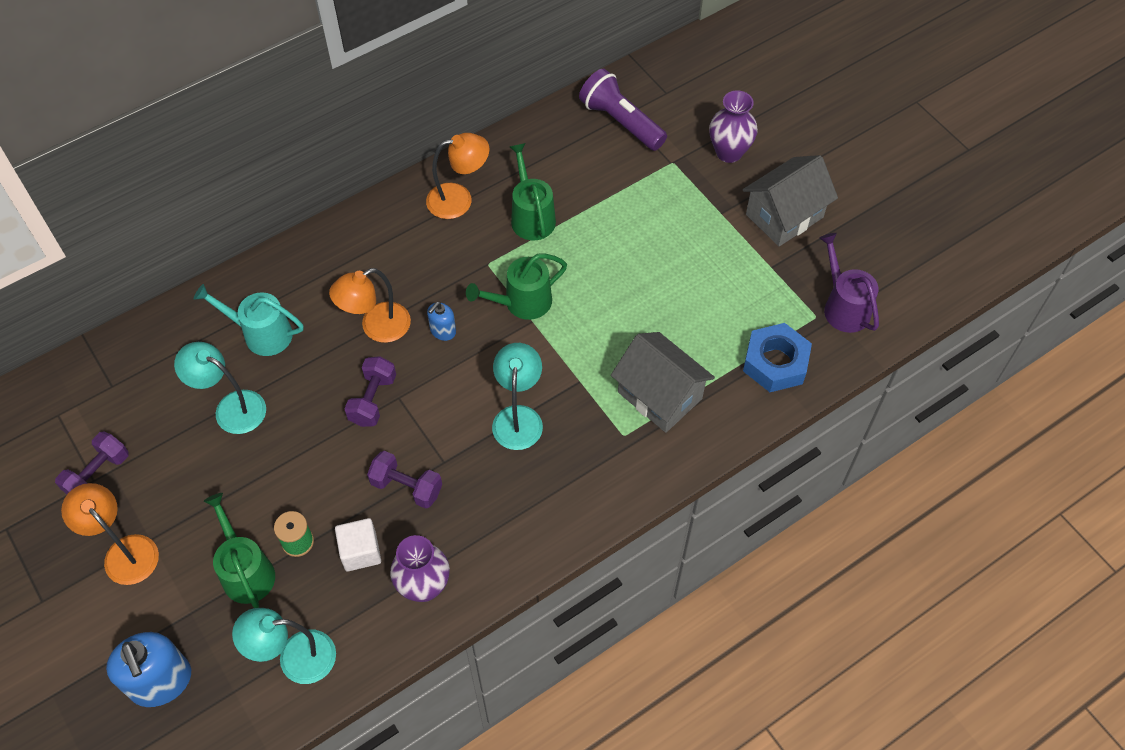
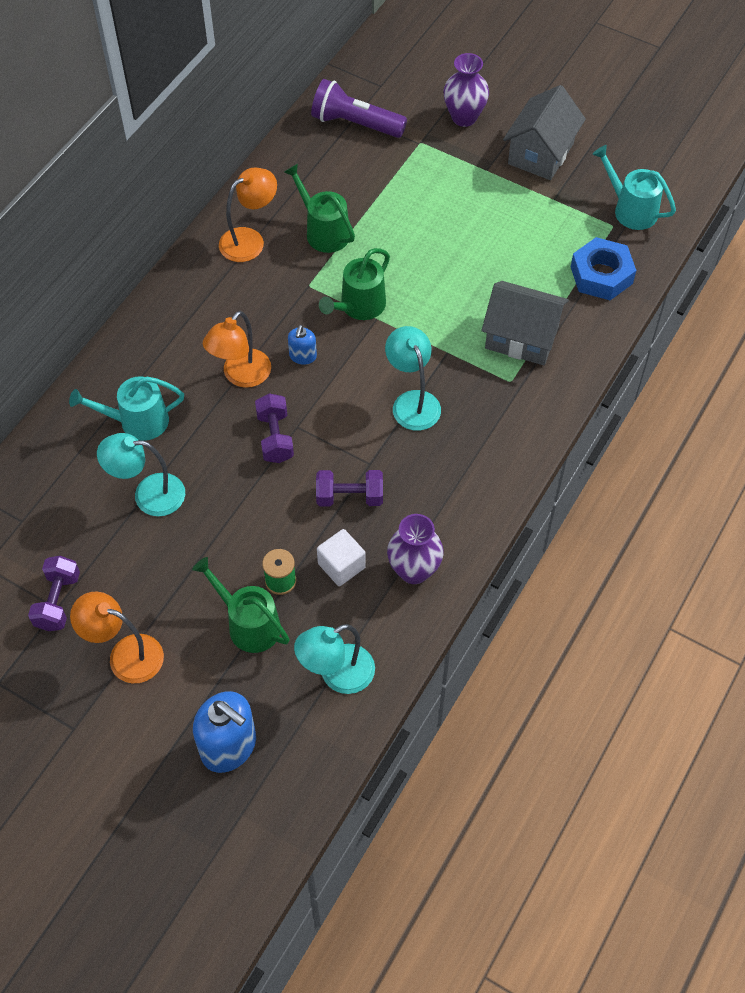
camera: 25 degrees left, 0 degrees up
(843, 307) = (631, 210): purple watering can -> turquoise watering can

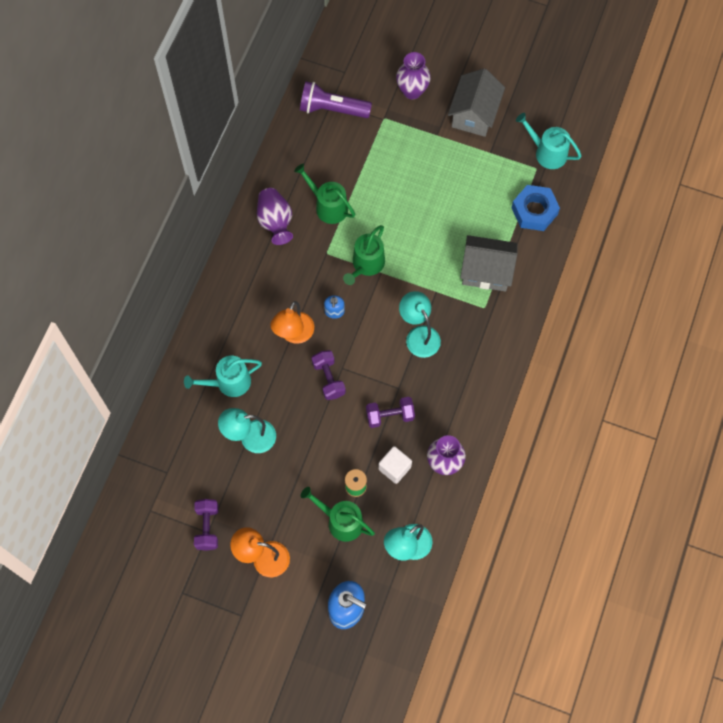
camera: 10 degrees left, 10 degrees up
(249, 240) = (275, 222): orange lamp -> purple vase

